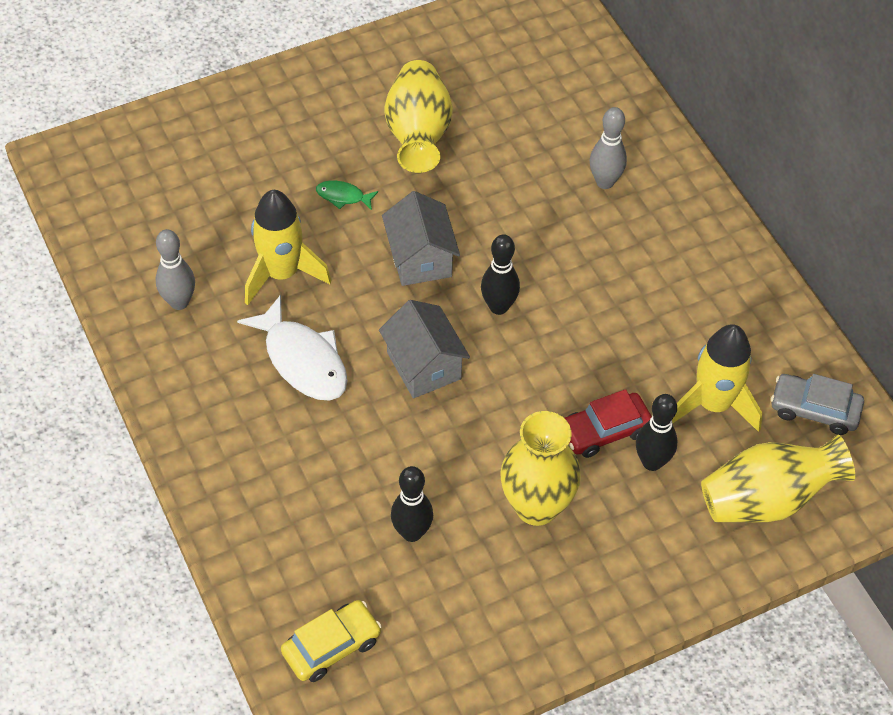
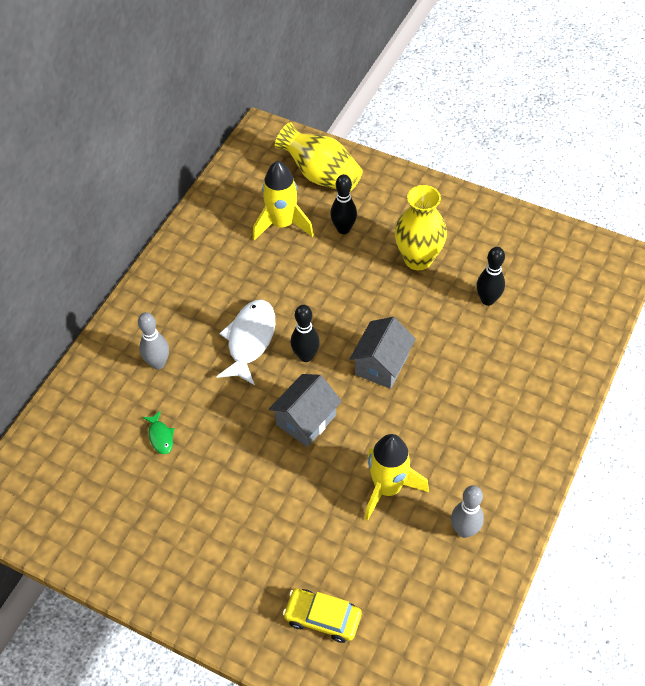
camera: 125 degrees left, 0 degrees up
(302, 360) = (437, 428): white fish -> white fish (250, 340)
(331, 646) = (581, 290): yellow car -> yellow car (322, 618)
(343, 196) = (294, 500): green fish -> green fish (160, 436)
(418, 135) = (202, 494): yellow vase -> none
(604, 431) = (343, 258): red car -> none
(814, 410) = (246, 184): grey car -> none

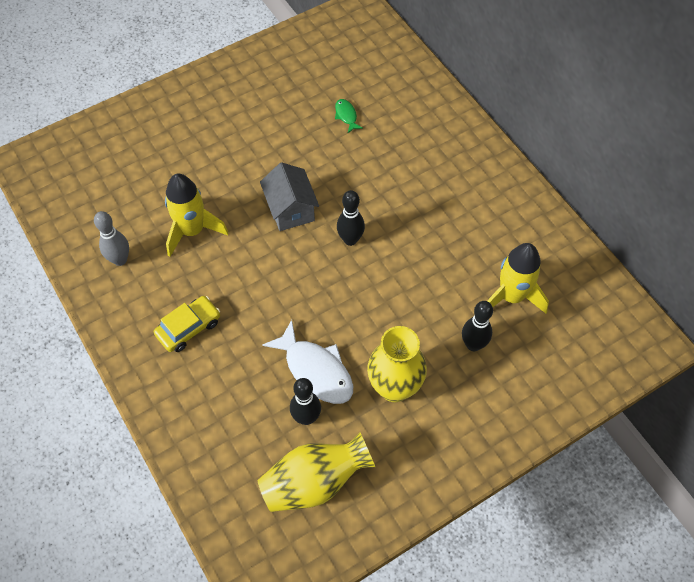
camera: 120 degrees right, 5 degrees up
(158, 363) = (414, 140): grey bowling pin -> none
(160, 436) = (346, 115): green fish -> green fish turned 60 degrees clockwise
(250, 340) = (394, 209): white fish -> white fish (315, 370)
(321, 175) = (558, 364): yellow vase -> yellow vase (314, 482)
(322, 618) = (136, 143): yellow car -> yellow car (188, 328)
(381, 364) = (301, 289): grey house -> none

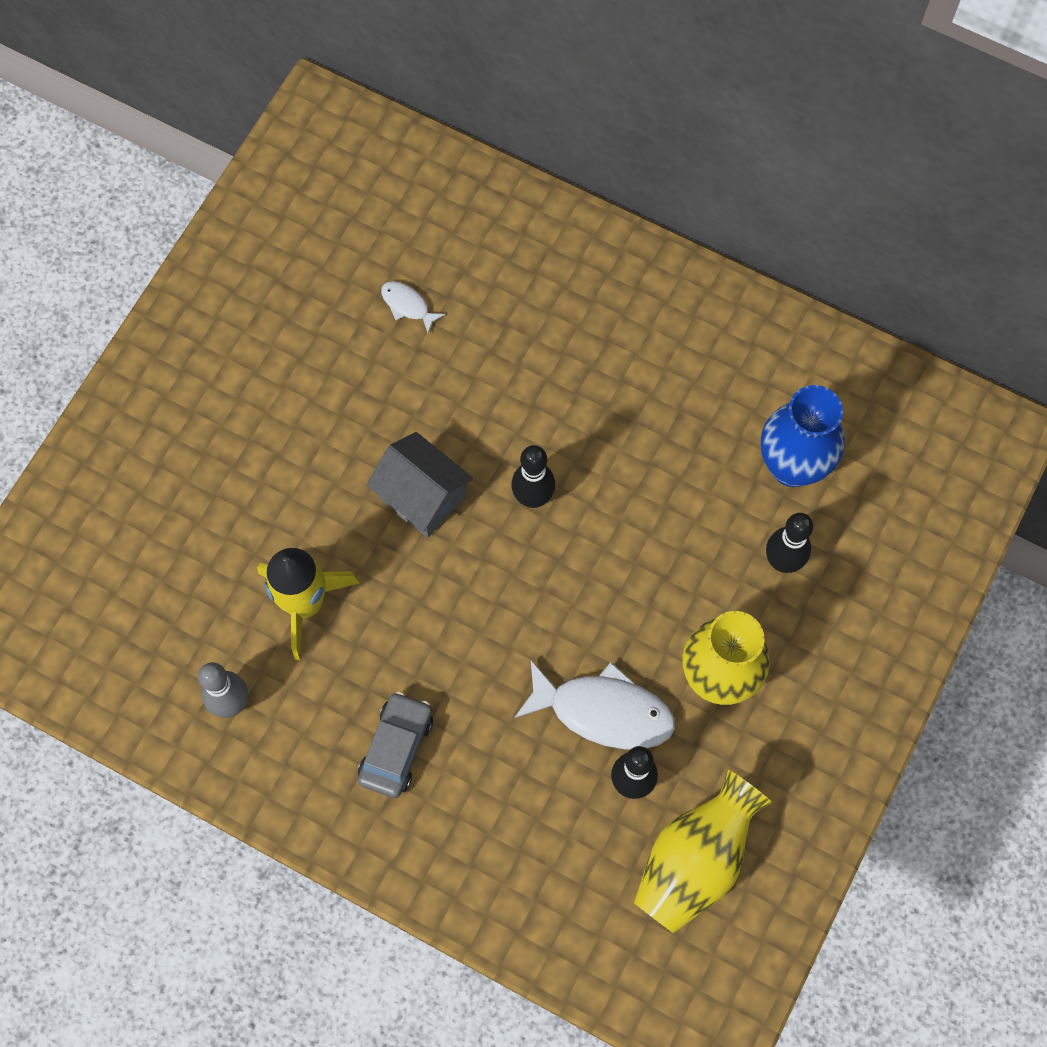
camera: 30 degrees left, 10 degrees up
(188, 328) = (396, 748): yellow car -> grey car
(346, 115) = (407, 305): green fish -> white fish
(511, 296) = (792, 466): yellow rocket -> blue vase

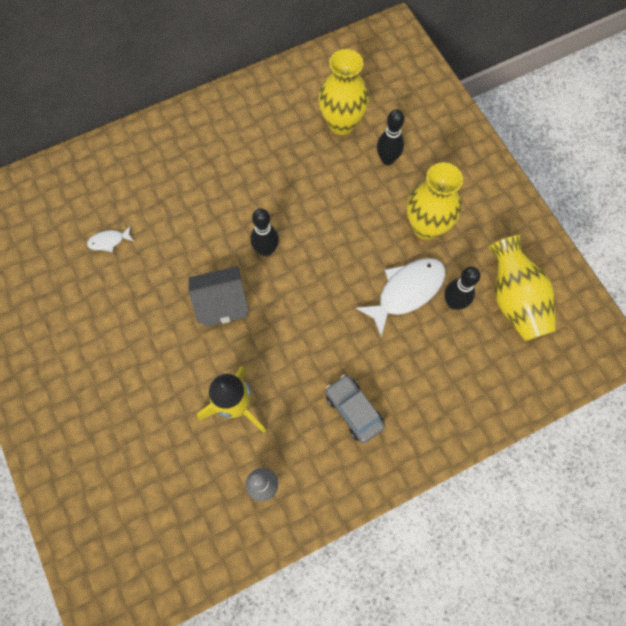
camera: 55 degrees left, 0 degrees up
(792, 466) = (342, 123): blue vase -> yellow vase

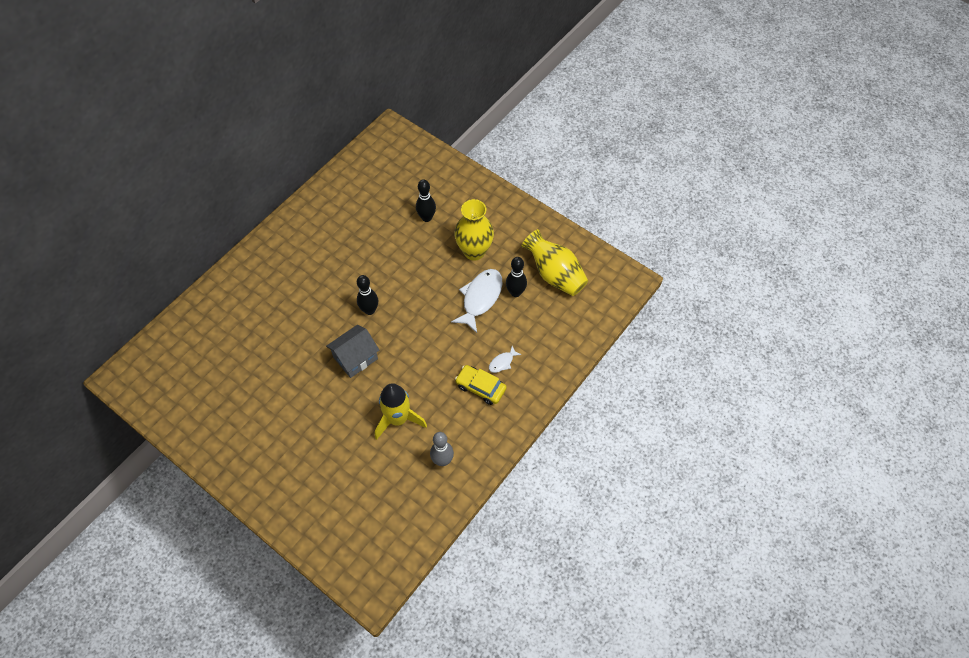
camera: 25 degrees left, 10 degrees down
(109, 241) = (250, 350): white fish -> white fish (502, 362)
(342, 123) = (383, 206): yellow vase -> none
(354, 410) = (480, 387): grey car -> yellow car

